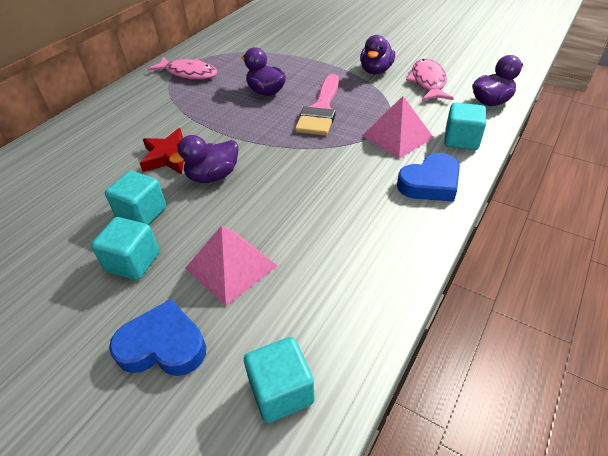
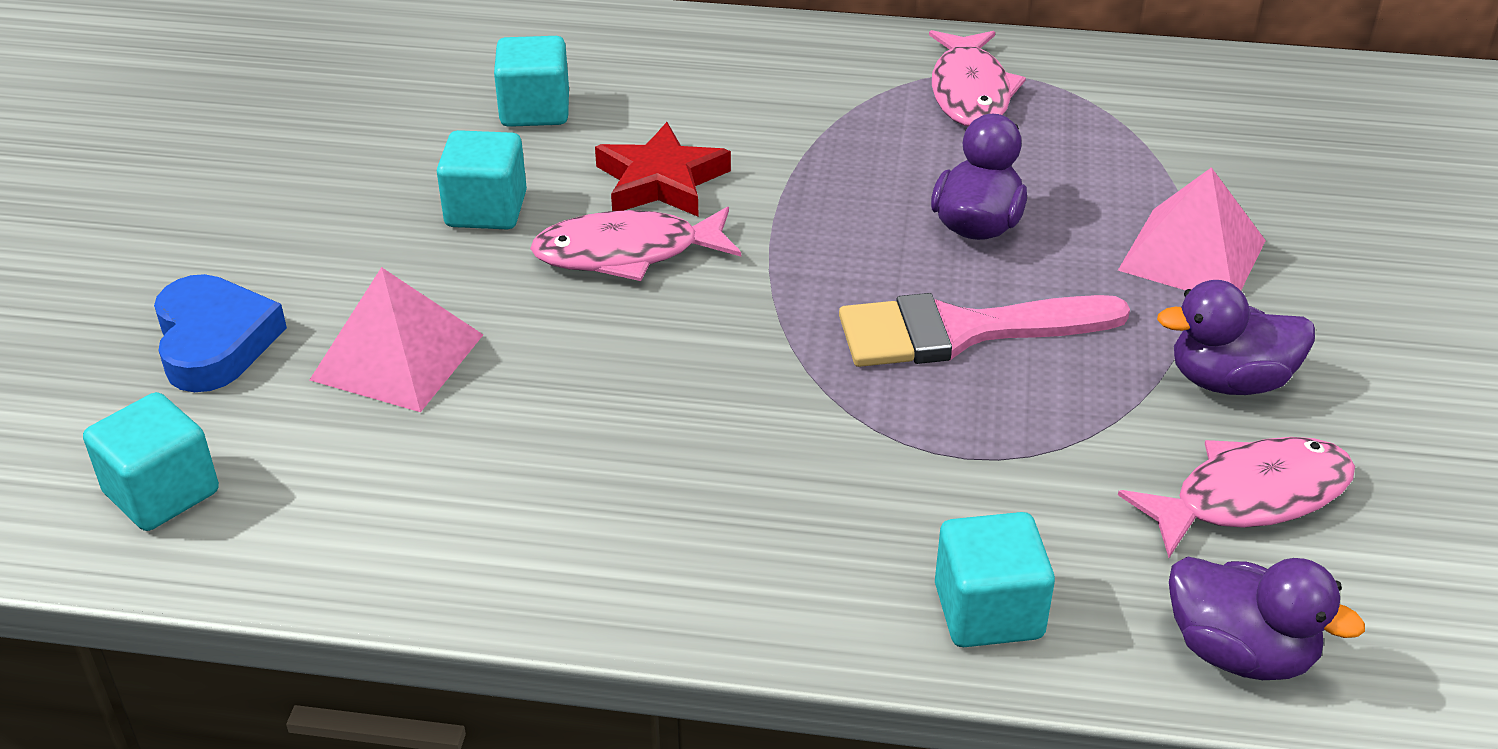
camera: 65 degrees right, 5 degrees down
(133, 262) = (369, 246): turquoise cube -> turquoise cube (535, 110)
(213, 176) = (627, 253): purple duck -> pink fish
(397, 136) = (930, 487): pink pyramid -> pink pyramid (1192, 255)
(430, 183) = (771, 580): blue heart -> none

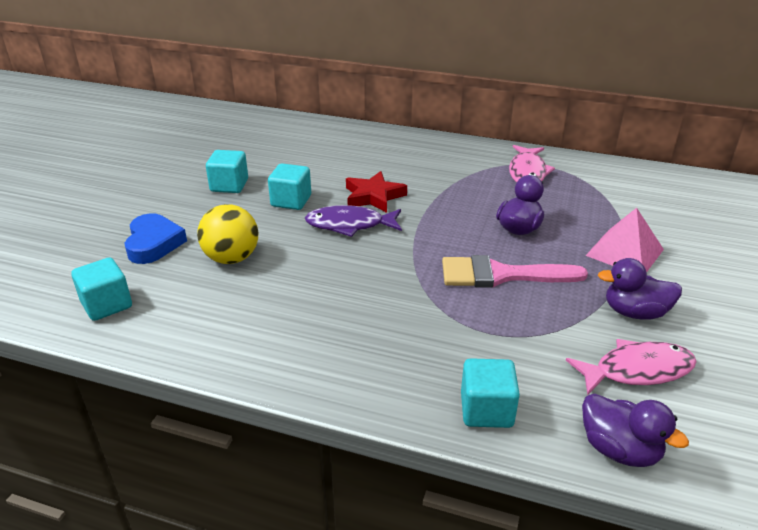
camera: 10 degrees right, 5 degrees down
(397, 357) = (232, 258): pink pyramid -> yellow ball
(535, 110) = (325, 163): turquoise cube -> turquoise cube (229, 185)
(627, 253) = (349, 225): pink fish -> purple fish

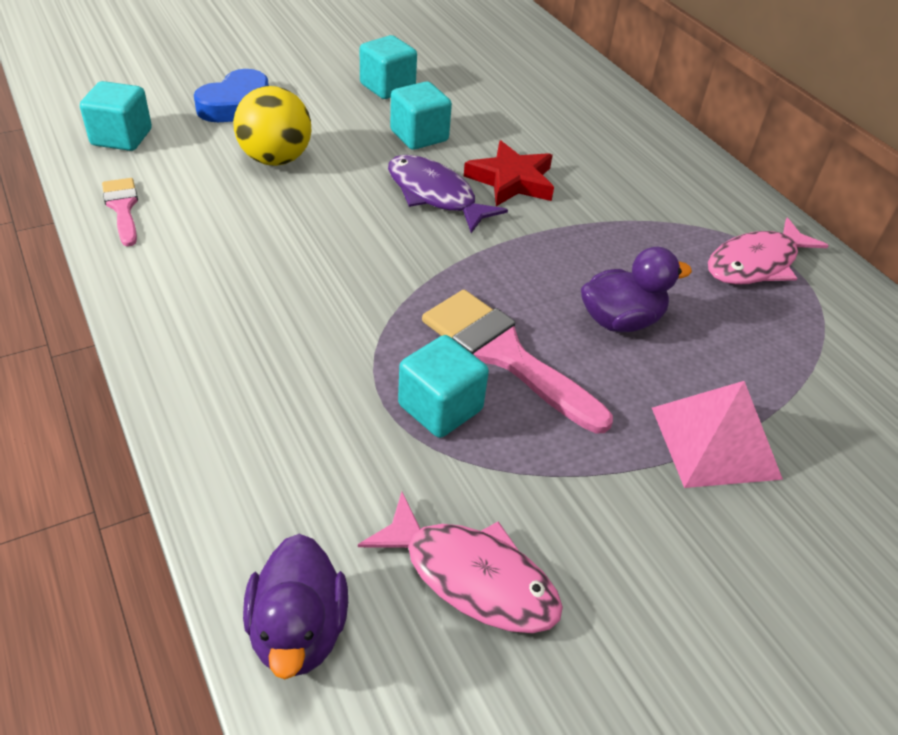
camera: 40 degrees right, 10 degrees up
(184, 341) = (122, 208): none -> pink brush
(486, 410) = (246, 472): turquoise cube -> turquoise cube (440, 407)
(634, 312) = (592, 517): purple duck -> none

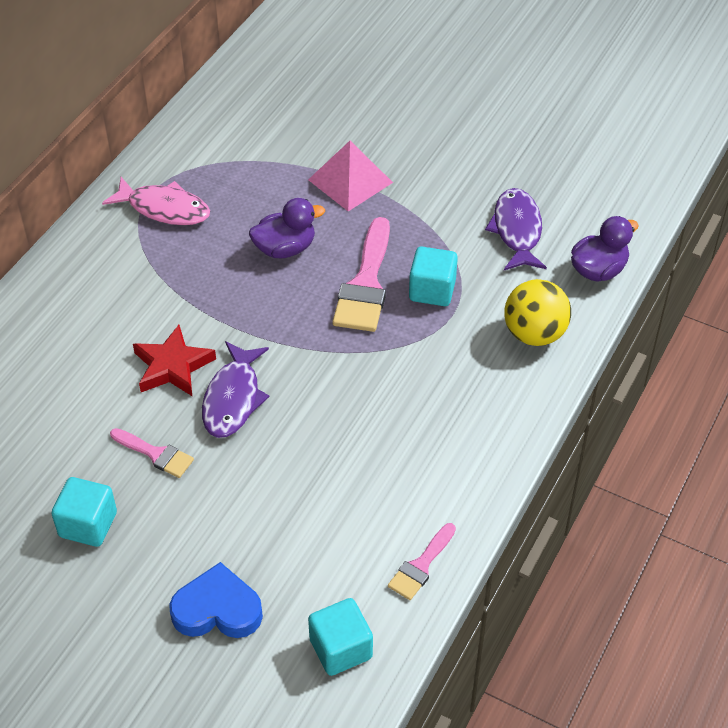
camera: 120 degrees left, 5 degrees up
(275, 159) = (274, 522): yellow ball -> yellow ball (534, 334)
(419, 136) = (156, 454): turquoise cube -> pink brush
(472, 577) = (517, 230): pink fish -> purple fish
(620, 320) = (285, 248): purple duck -> purple duck turned 120 degrees clockwise

